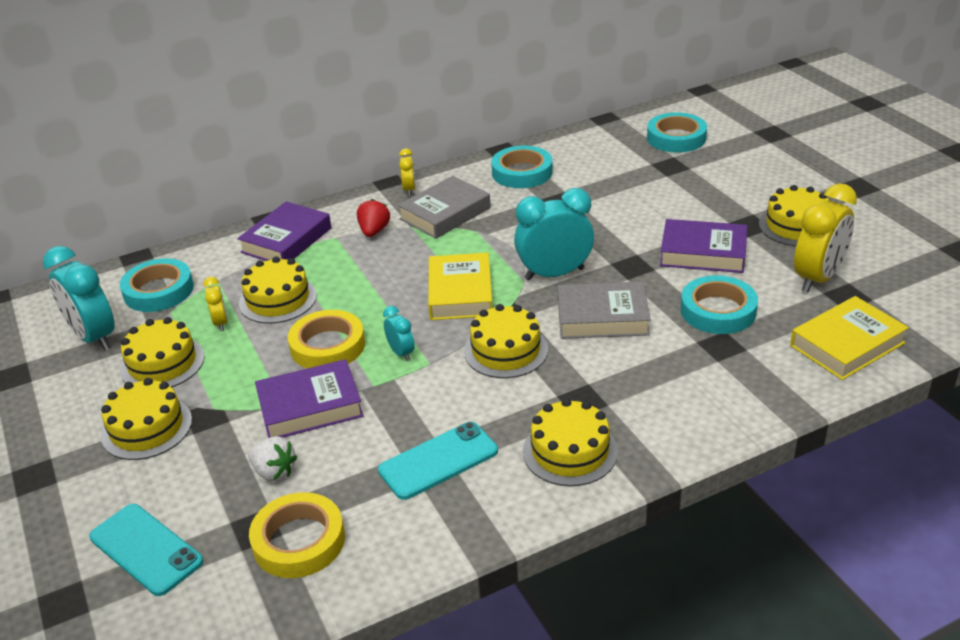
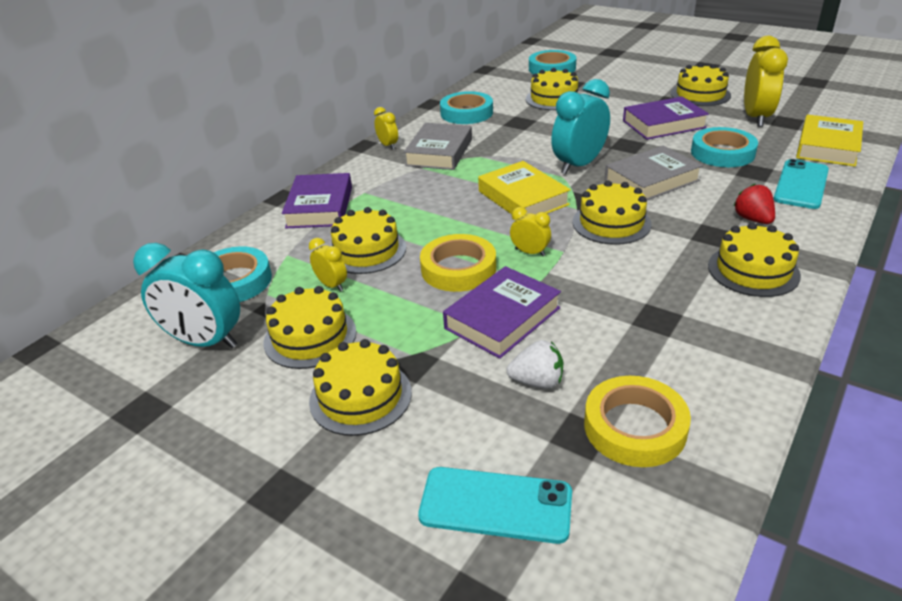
camera: 30 degrees left, 0 degrees up
(374, 231) = (393, 179): red strawberry -> red strawberry (753, 219)
(401, 353) = (530, 252): turquoise clock -> yellow clock
(438, 461) = (666, 315): turquoise phone -> turquoise phone (801, 184)
(629, 181) = (554, 99): none -> yellow cake

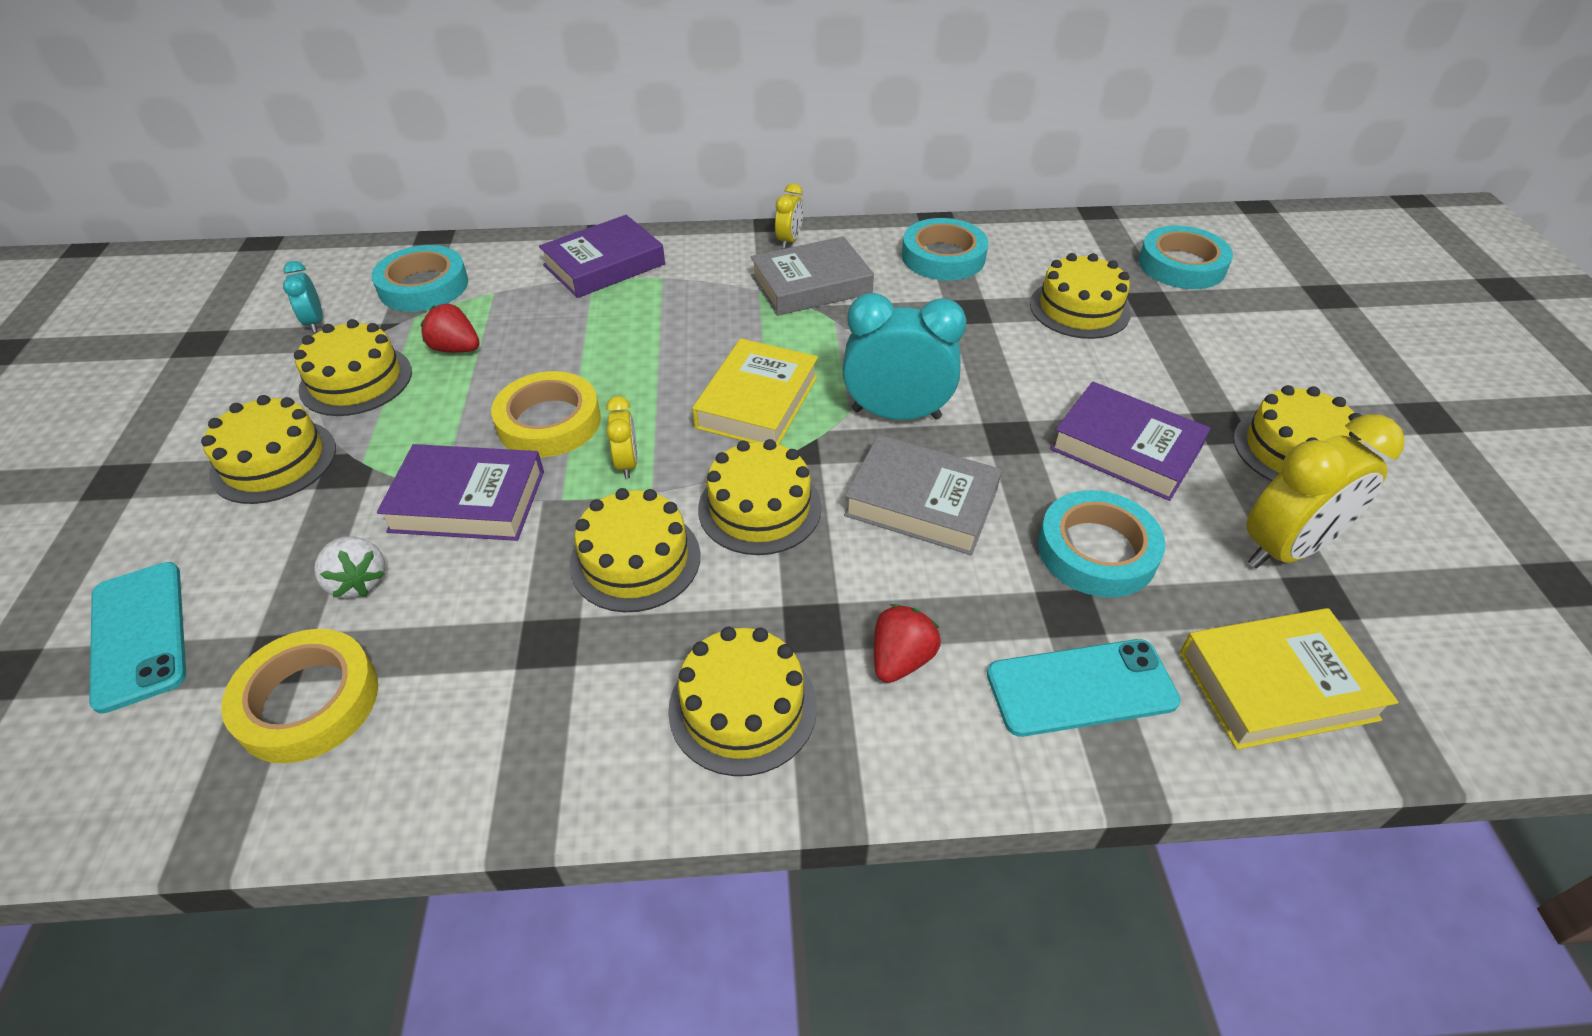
camera: 50 degrees right, 10 degrees up
(205, 342) = (315, 322): turquoise clock -> turquoise clock, size x0.50
(332, 285) = (456, 349): yellow clock -> red strawberry
(367, 250) = (539, 339): yellow cake -> yellow cake (635, 560)

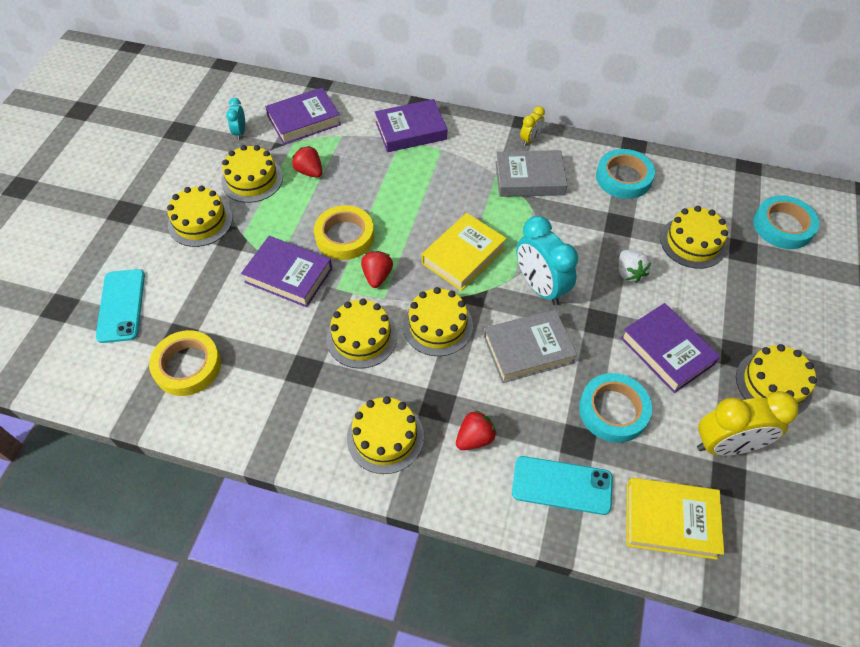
camera: 20 degrees right, 10 degrees up
(358, 581) = (224, 307): white strawberry -> white strawberry (629, 273)
(423, 286) = (304, 120): turquoise tape -> purple book
(627, 463) = (377, 276): yellow clock -> red strawberry
(896, 414) = (540, 287): turquoise clock -> turquoise clock turned 150 degrees counterclockwise
(921, 502) = (528, 349): grey book -> grey book turned 60 degrees counterclockwise

